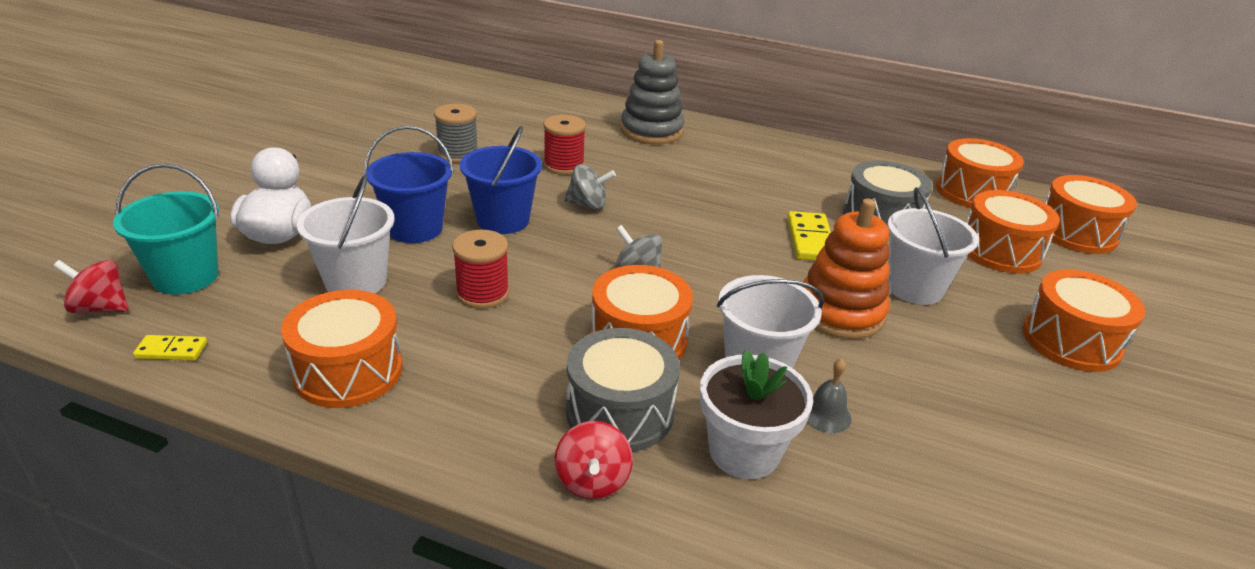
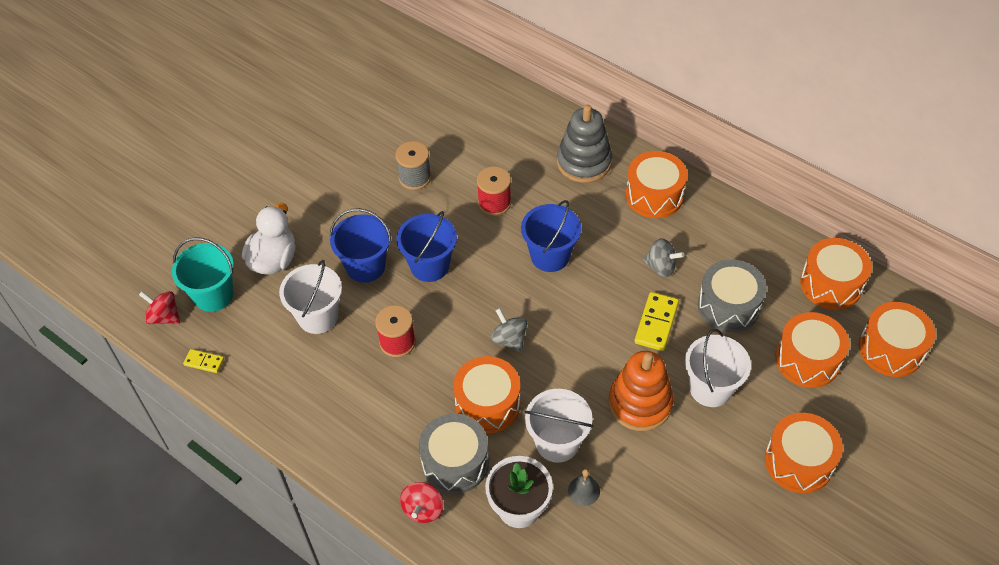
camera: 20 degrees right, 20 degrees up
(348, 371) = (302, 398): orange drum -> orange drum (654, 195)
(588, 204) = (498, 256): grey spinning top -> grey spinning top (661, 267)
(651, 199) = (550, 256): none -> blue bucket

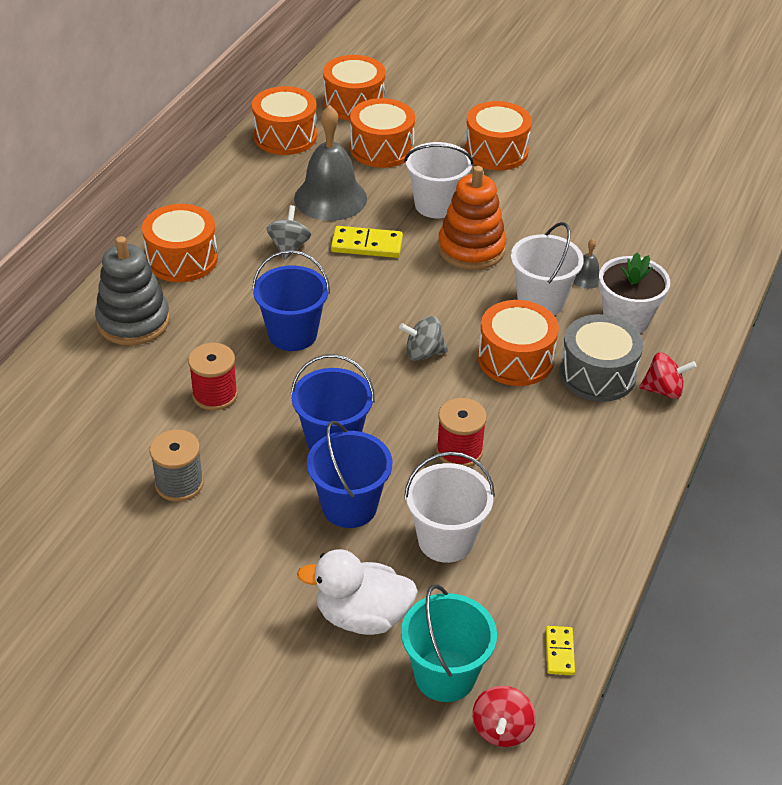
camera: 105 degrees left, 10 degrees down
(509, 339) = (423, 353): grey spinning top -> grey spinning top turned 45 degrees clockwise
(728, 306) = (330, 198): grey drum -> grey bell

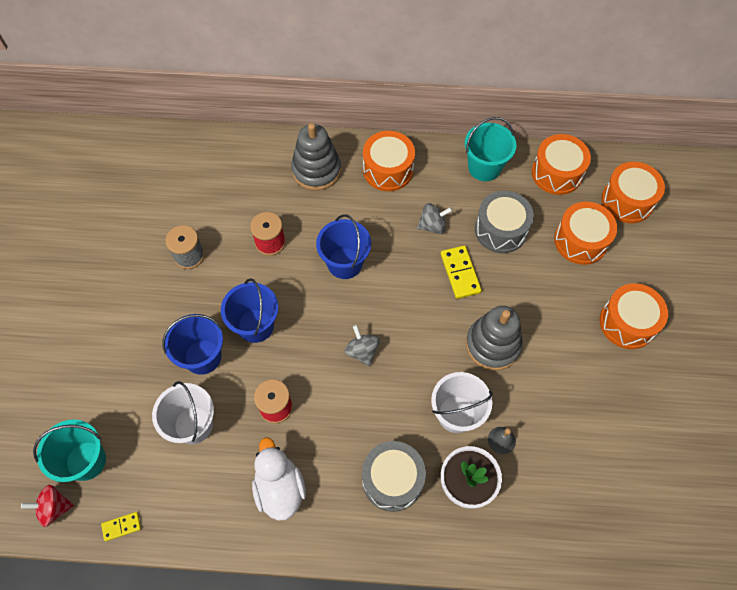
camera: 70 degrees right, 20 degrees up
(238, 184) = (484, 167): none -> turquoise bucket
(330, 198) = (501, 230): grey bell -> grey drum
(362, 616) = (118, 397): white duck -> white duck (280, 488)
(436, 205) = (532, 302): white bucket -> none
(471, 249) = (493, 345): orange stacking toy -> grey stacking toy
(515, 359) = (383, 415): orange drum -> none
(663, 390) = (395, 535): red spinning top -> none

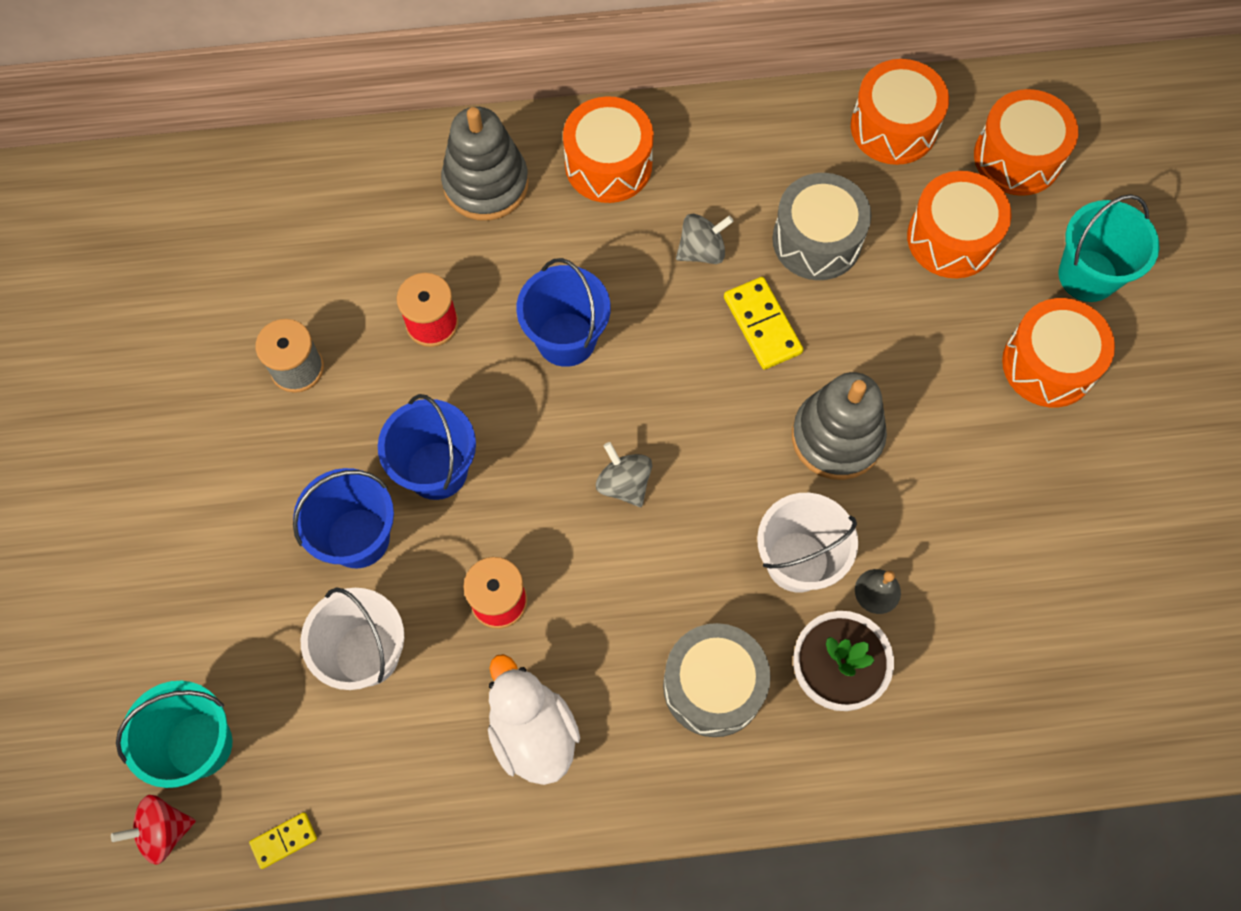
camera: 10 degrees left, 5 degrees up
(484, 167) = (771, 135): turquoise bucket -> turquoise bucket (1087, 275)

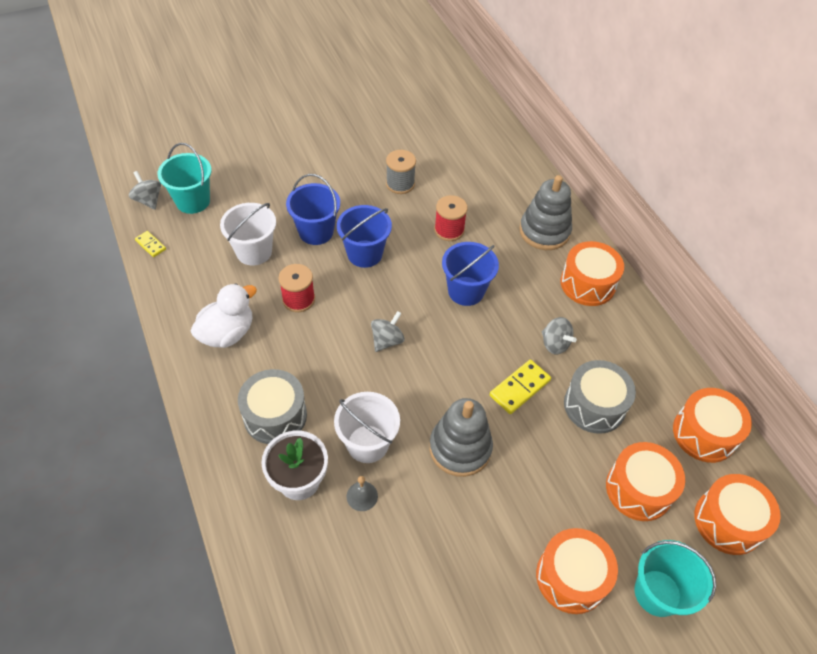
camera: 70 degrees right, 15 degrees down
(163, 831) = (148, 200): red spinning top -> grey spinning top

